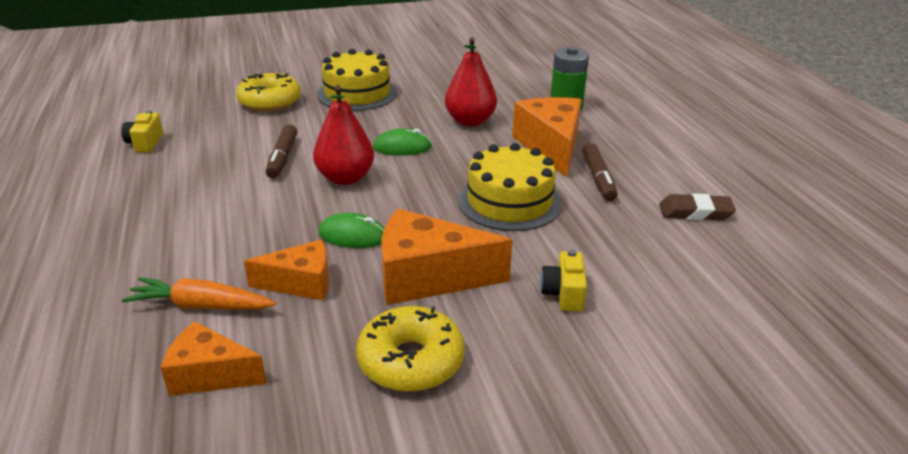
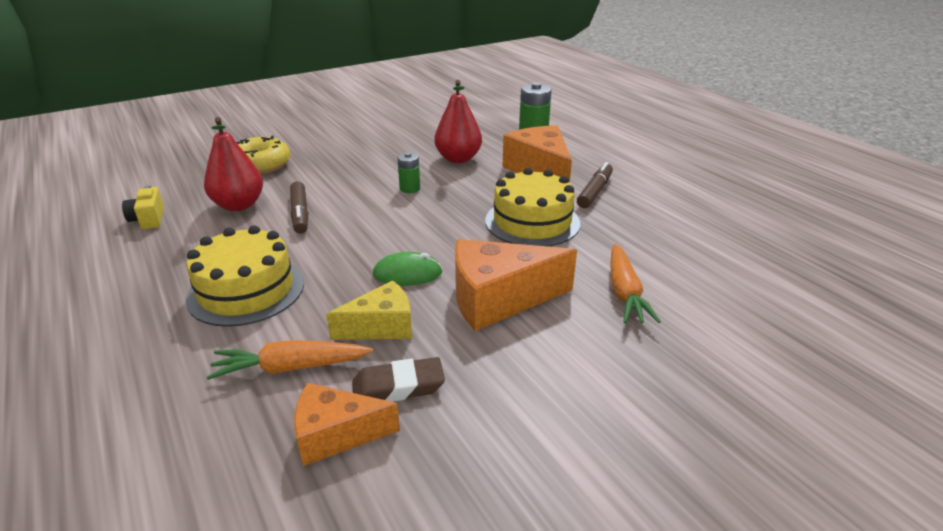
camera: 15 degrees left, 0 degrees up
(301, 283) = (381, 326): orange cheese -> yellow cheese
(345, 178) = (371, 223): red pear -> red pear (239, 205)
(357, 93) = (341, 148): yellow cake -> yellow cake (246, 290)
(402, 147) = (410, 189): green mouse -> green battery
(411, 361) = (527, 379): yellow donut -> none
(564, 294) = (624, 292): yellow camera -> orange carrot
(598, 178) = (595, 191): brown marker -> brown marker turned 135 degrees counterclockwise
(695, 212) = (687, 207): brown eraser -> brown eraser (398, 386)

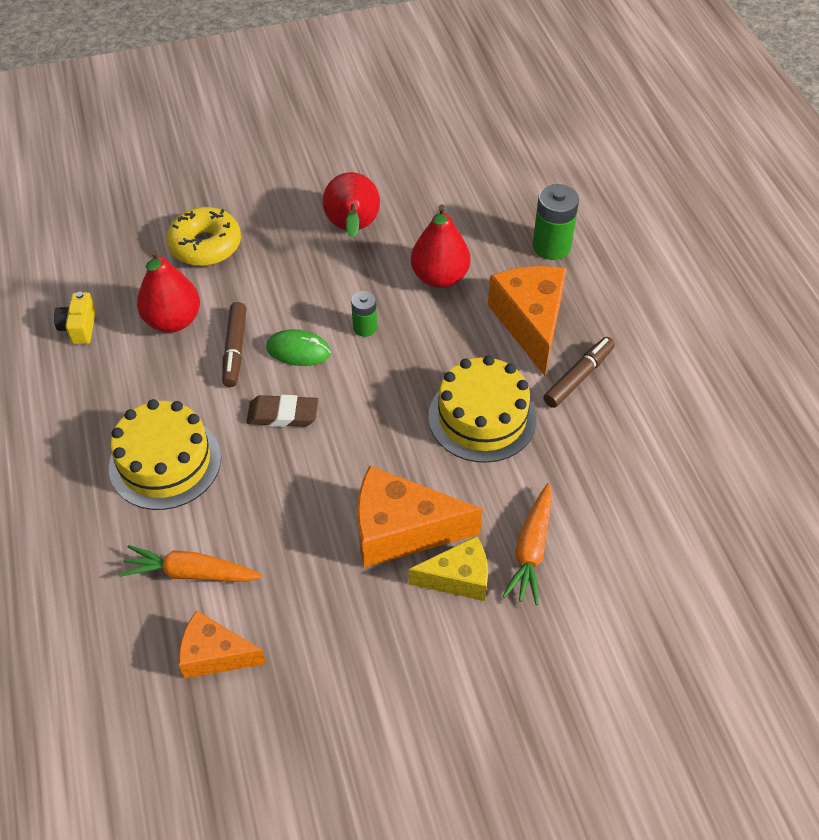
camera: 15 degrees right, 20 degrees up
(379, 145) = (353, 229): none -> red pear
(381, 326) = (280, 541): yellow cheese -> yellow cheese (458, 578)
(398, 386) = (277, 617): brown eraser -> brown eraser (283, 414)
(407, 274) = (323, 473): green mouse -> green mouse (298, 350)

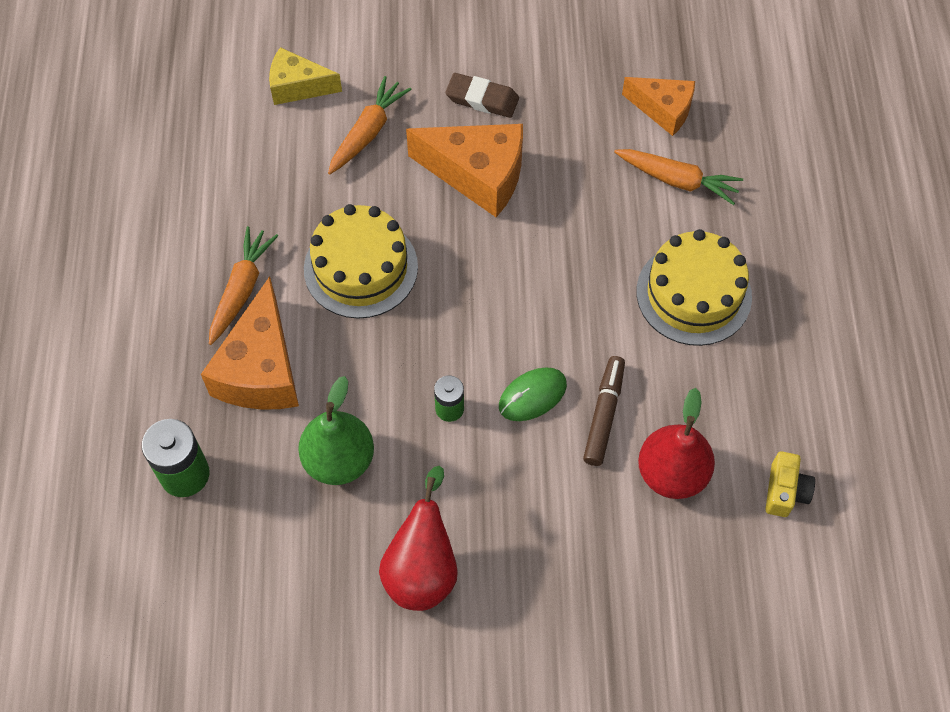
camera: 165 degrees left, 10 degrees up
(205, 245) = (620, 588): yellow donut -> none
(283, 414) = (565, 319): brown eraser -> brown eraser (482, 99)
(298, 350) = (532, 395): green mouse -> green mouse turned 60 degrees counterclockwise
(440, 277) = (339, 460): red pear -> green pear
(458, 578) = (441, 124): yellow cheese -> yellow cheese (298, 86)
(578, 377) = (241, 289): brown marker -> orange carrot

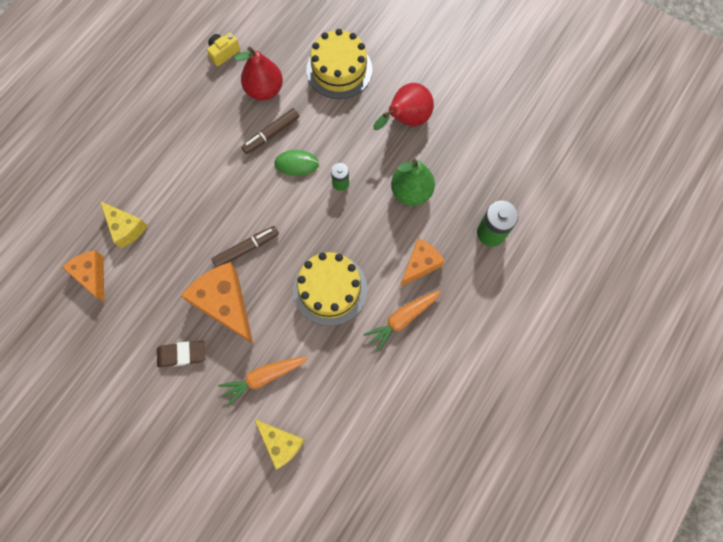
camera: 145 degrees left, 10 degrees up
(261, 369) = (420, 264): orange cheese -> orange cheese, size x0.62
(482, 99) = (182, 354): brown eraser -> brown eraser turned 60 degrees counterclockwise
(506, 249) = (246, 248): none -> brown marker
(677, 180) = (126, 228): orange carrot -> yellow cheese
(693, 294) = (177, 163): yellow cake -> yellow cake (339, 70)

